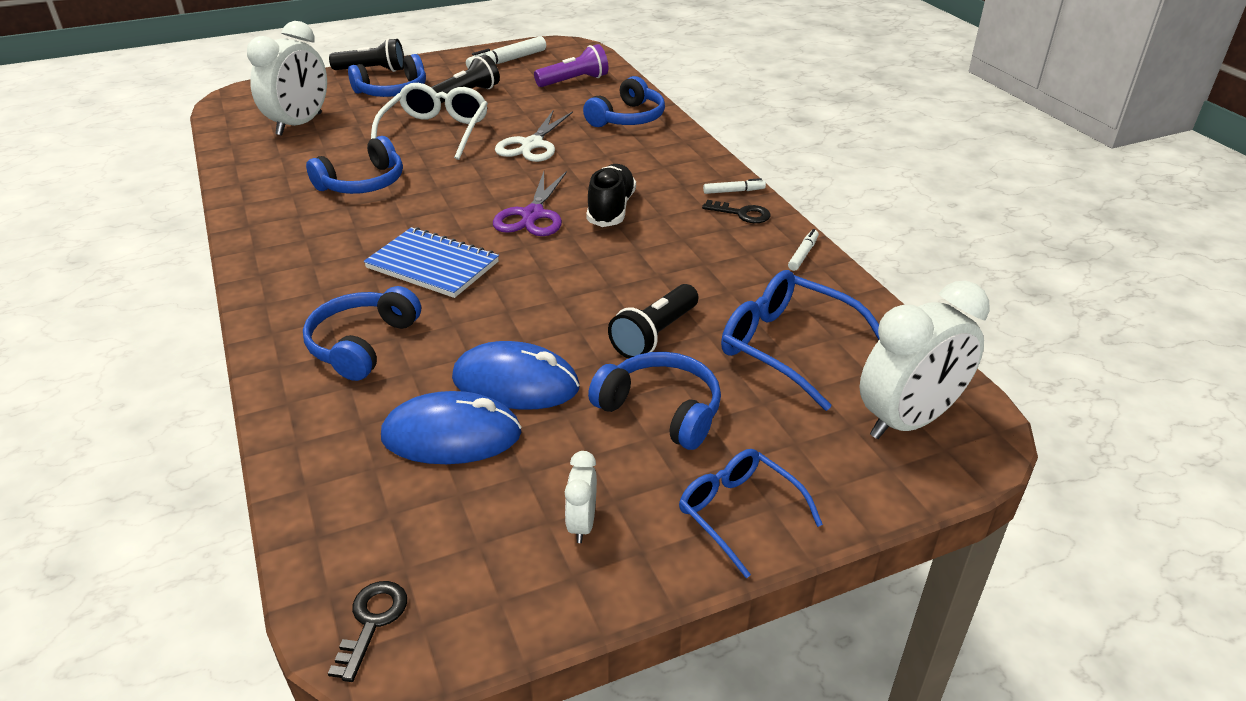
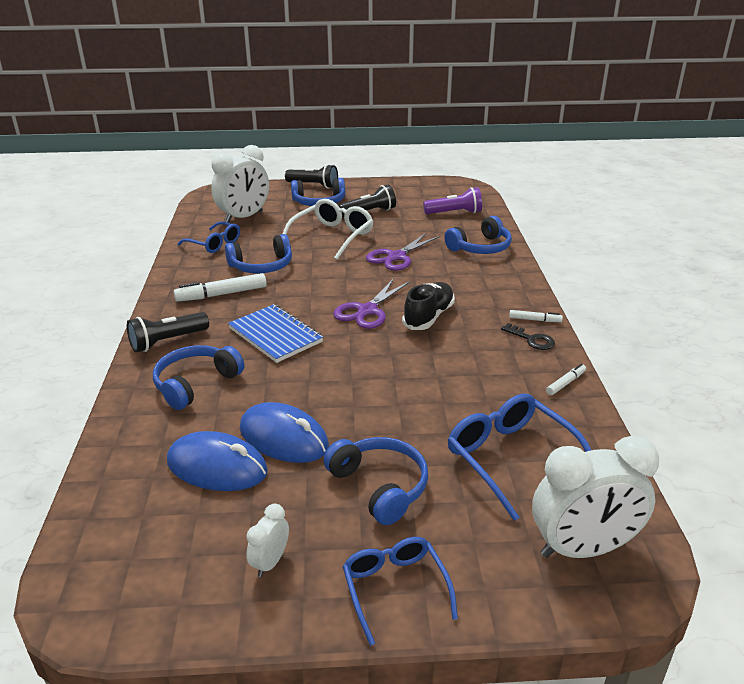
camera: 20 degrees right, 5 degrees down
(278, 165) = (214, 244): none -> blue glasses
(372, 622) = (86, 593): black key -> none
(507, 61) = (413, 191): white marker -> white marker (222, 294)
(532, 145) = (396, 257): white scissors -> purple scissors
(655, 335) = (408, 424): black flashlight -> black flashlight (167, 341)

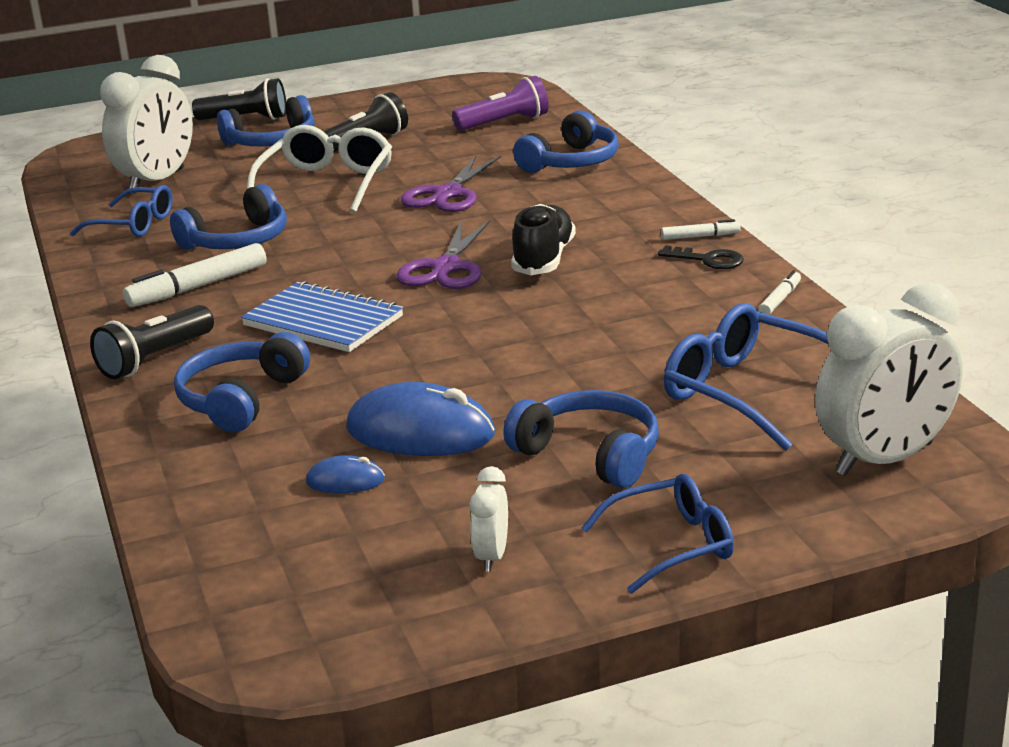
camera: 15 degrees left, 5 degrees down
(217, 467) = (345, 481): blue mouse -> blue mouse, size x0.49
(395, 588) = (672, 545): blue glasses -> blue glasses turned 105 degrees clockwise

